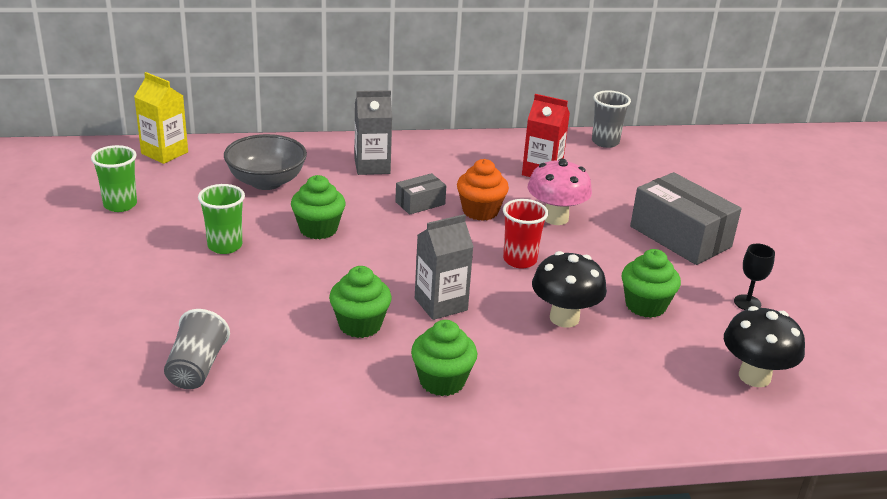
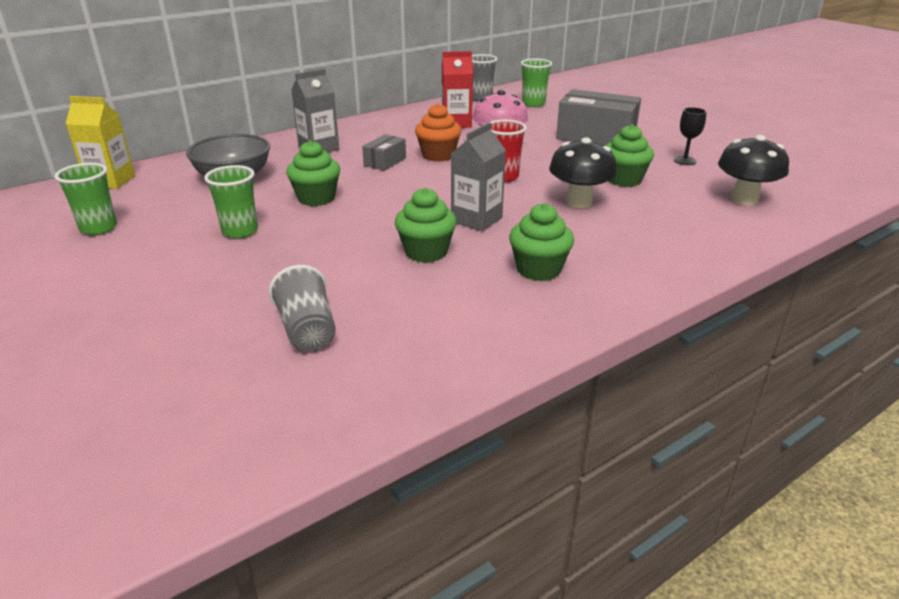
camera: 25 degrees left, 0 degrees up
(659, 166) = (533, 103): none -> green cup

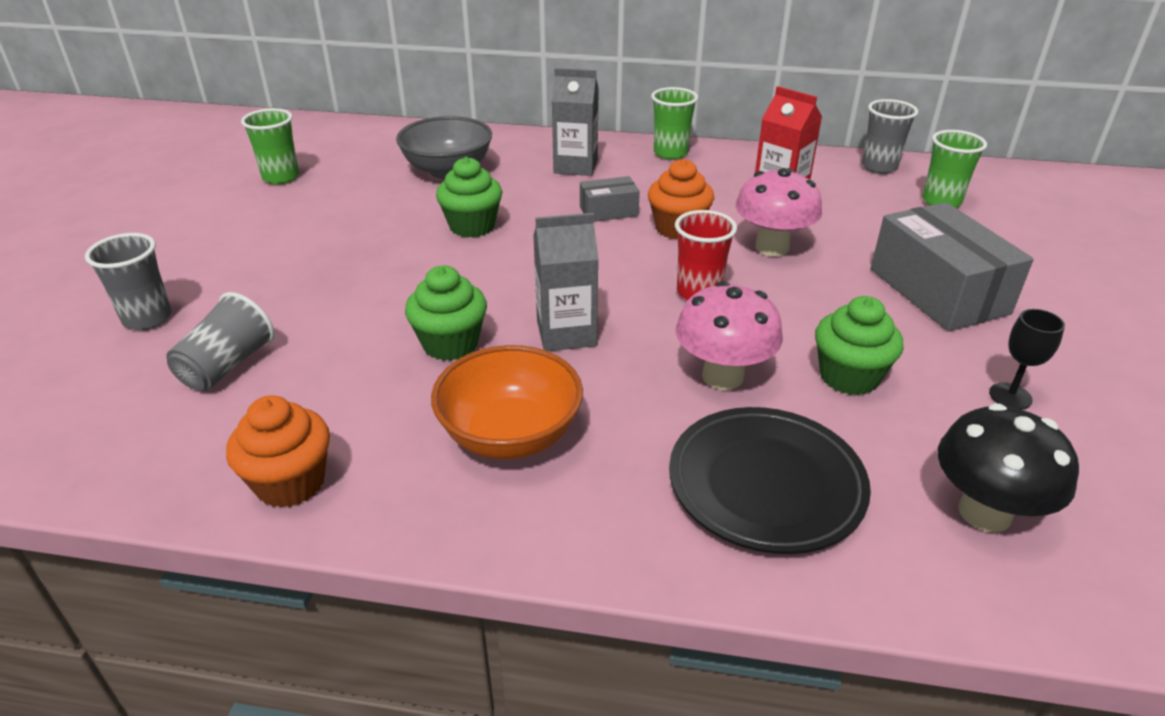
camera: 45 degrees right, 5 degrees up
(111, 181) = (362, 132): yellow carton -> none
(178, 342) = (147, 318): none -> grey cup
(240, 231) = (357, 232): green cup -> green cup (670, 153)
(474, 350) = (290, 483): none -> orange cupcake
(538, 269) = (510, 435): green cupcake -> orange bowl
(579, 202) = (722, 376): black mushroom -> pink mushroom
(669, 229) = (765, 485): none -> black plate

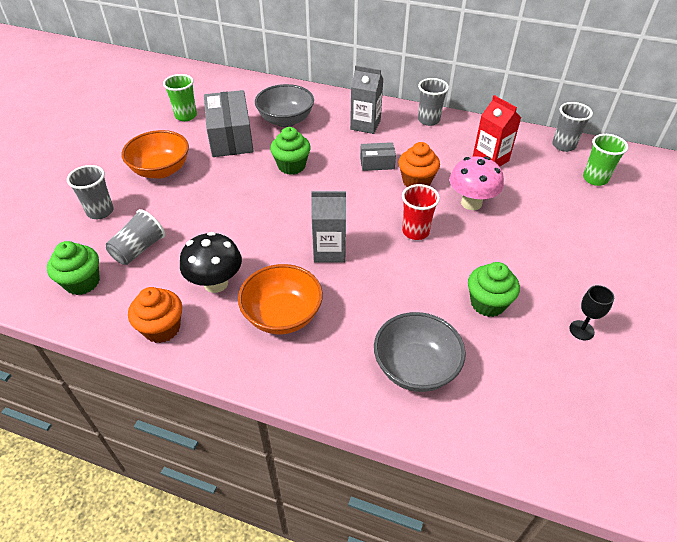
camera: 10 degrees right, 10 degrees up
(250, 251) = (161, 170): none -> orange bowl
(450, 344) = (262, 250): green cupcake -> green cupcake (82, 282)
(670, 153) = (428, 120): green cup -> grey cup
(722, 376) = (412, 293): pink mushroom -> none
(765, 485) = (415, 368): black plate -> grey bowl
(938, 291) = (566, 249): grey box -> grey box (230, 137)
(984, 513) = (535, 404): black mushroom -> black mushroom (216, 283)

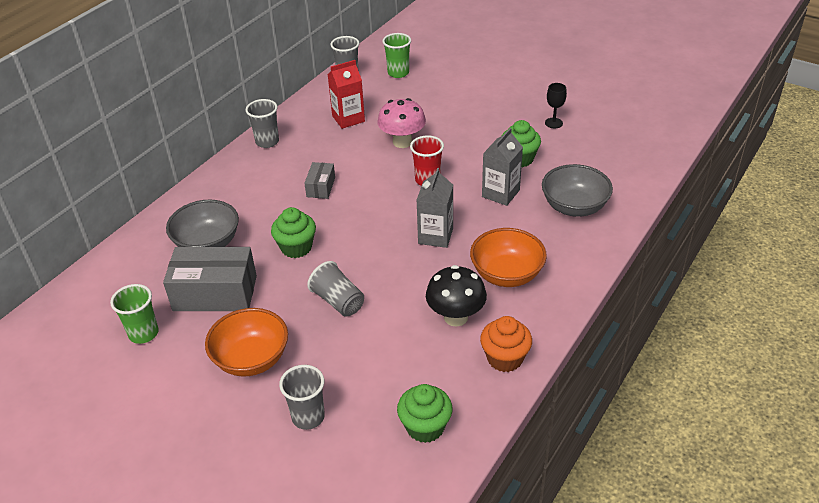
camera: 75 degrees left, 5 degrees down
(139, 249) = (387, 378): grey cup -> grey cup (338, 301)
(365, 125) = (251, 185): grey carton -> grey carton (500, 193)
(416, 181) = (360, 167): orange cupcake -> none

